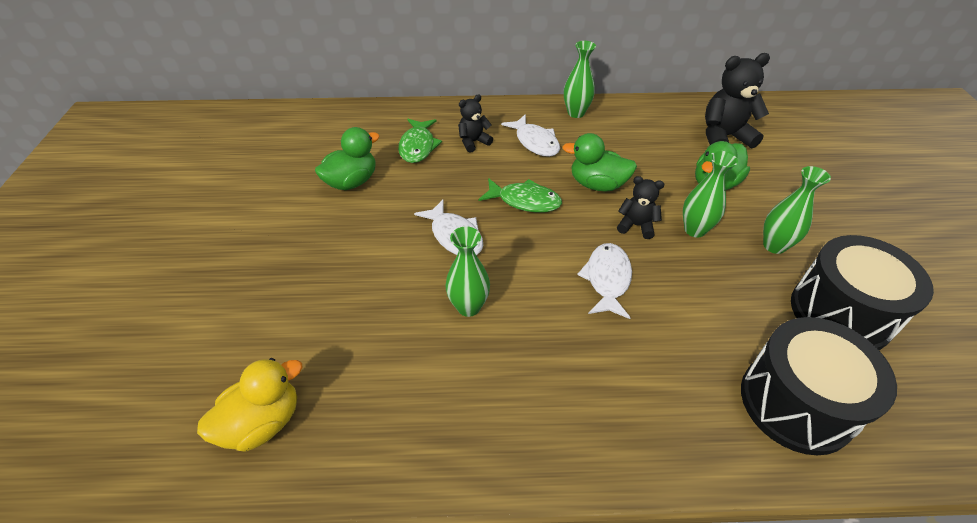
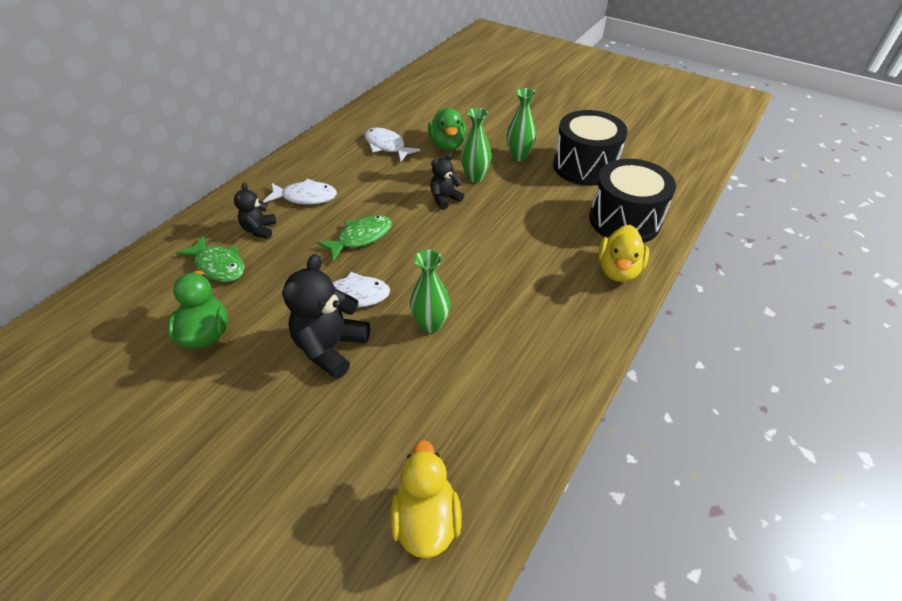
camera: 55 degrees left, 0 degrees up
(576, 113) = (302, 159): green vase -> none
(597, 184) = (388, 193): green duck -> none
(607, 279) = (475, 239): white fish -> white fish (387, 146)
(700, 437) = (618, 270): none -> yellow duck
(723, 137) = (413, 115): black teddy bear -> black teddy bear (331, 347)

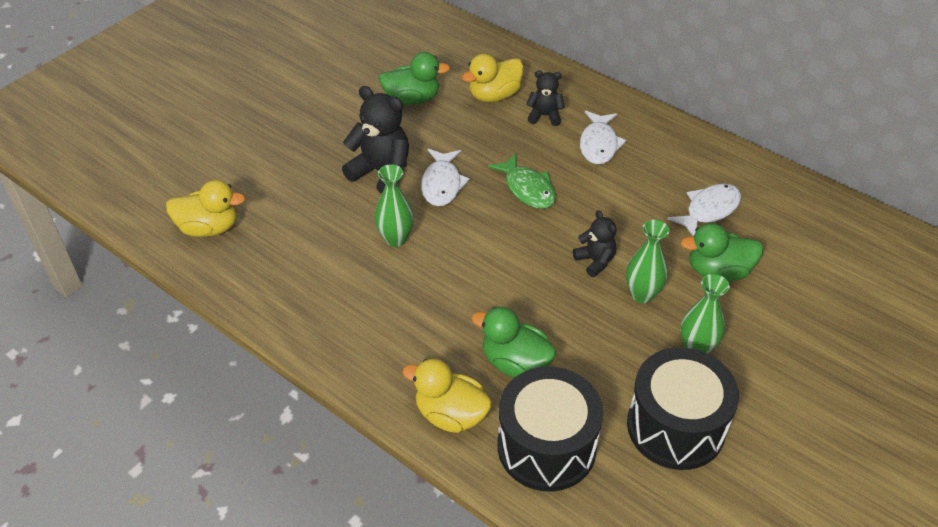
camera: 95 degrees right, 0 degrees up
(218, 265) = (494, 95): green fish -> yellow duck
(557, 238) = (515, 363): none -> green duck

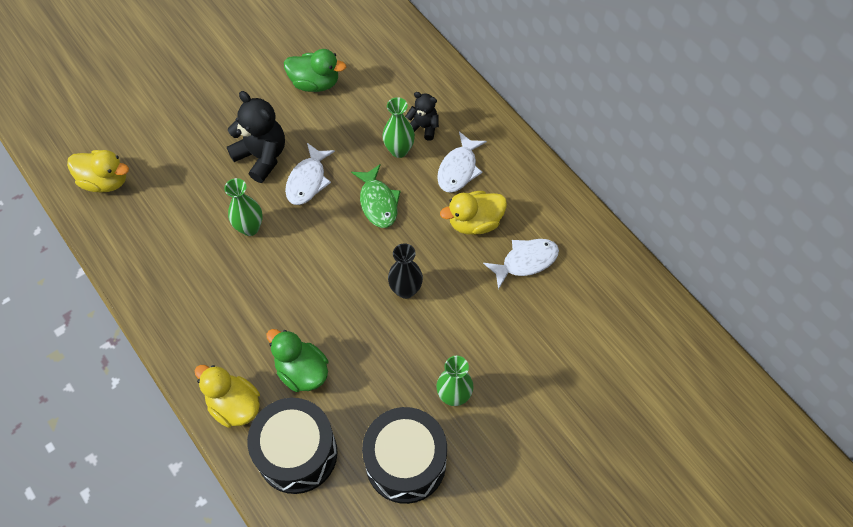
camera: 15 degrees right, 15 degrees up
(494, 95) = (388, 94): yellow duck -> yellow duck (474, 222)
(595, 261) = (405, 290): black teddy bear -> black vase
(642, 294) = (431, 332): green vase -> green vase (399, 150)
(718, 271) = (505, 325): green duck -> none

